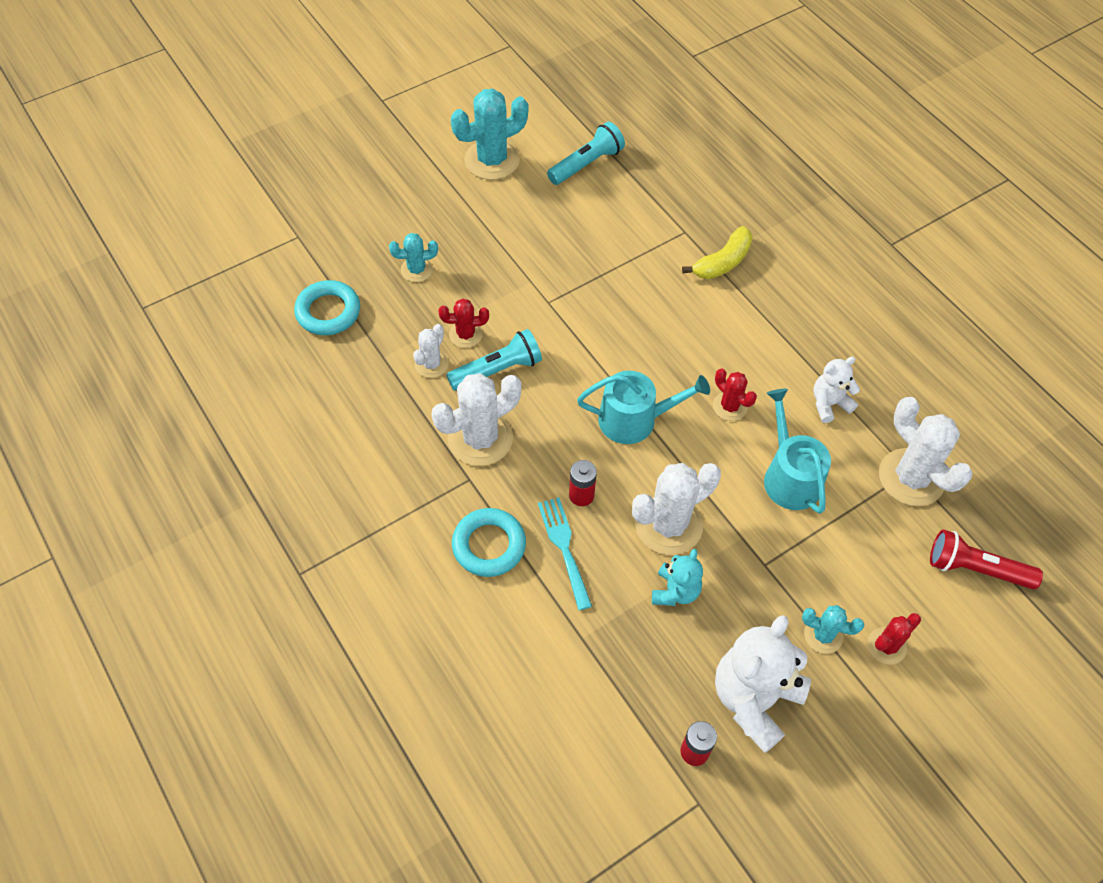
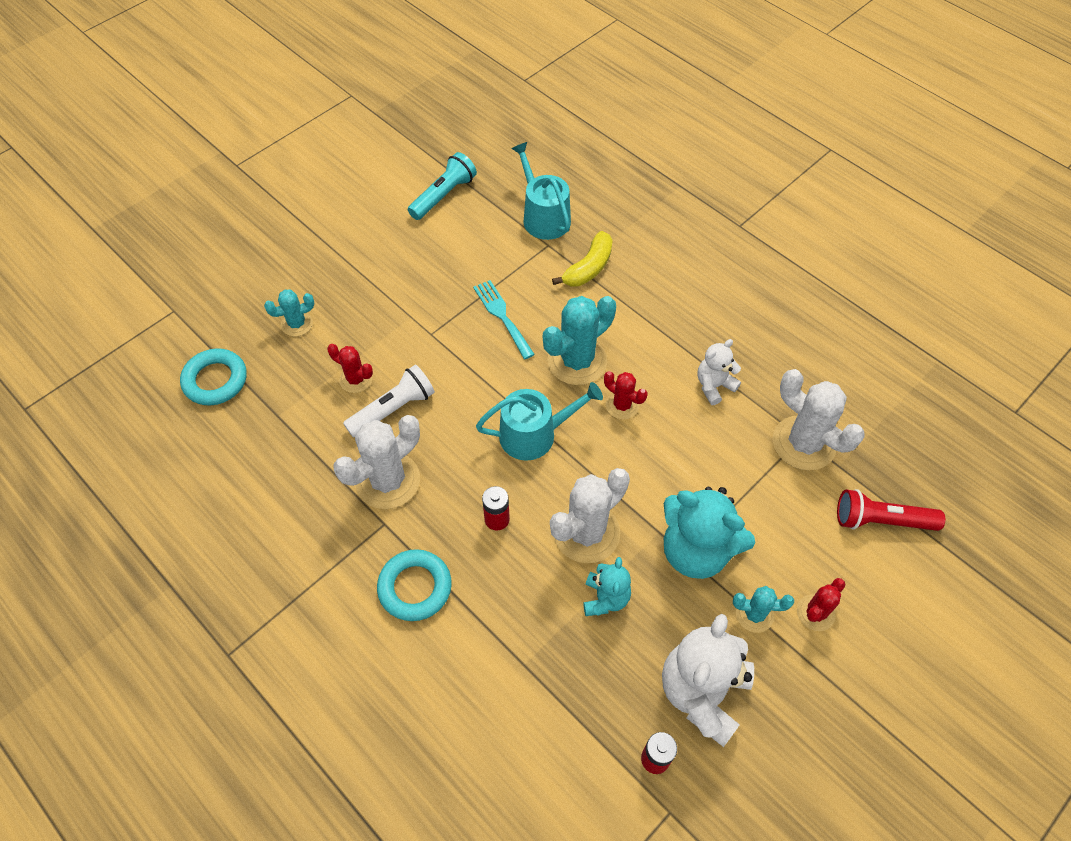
camera: 10 degrees left, 0 degrees up
(431, 364) = (327, 414): white cactus -> none
(465, 334) = (356, 379): red cactus -> red cactus turned 45 degrees clockwise
(492, 160) = (352, 206): turquoise cactus -> turquoise cactus (577, 361)
(497, 370) = (393, 409): turquoise flashlight -> white flashlight
(564, 547) = (489, 575): turquoise fork -> turquoise fork (502, 316)
(776, 562) = (696, 550): none -> turquoise teddy bear
(789, 476) = (691, 463): turquoise watering can -> turquoise watering can (543, 217)

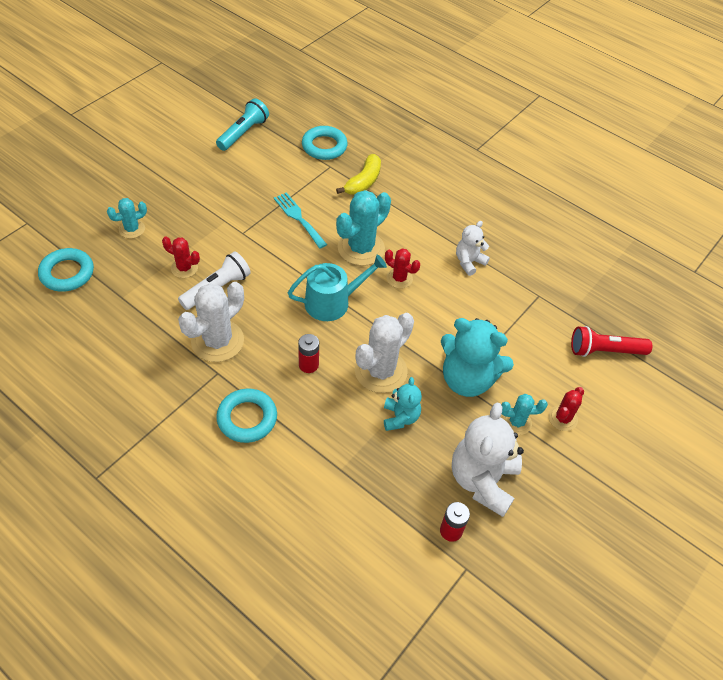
camera: 10 degrees left, 5 degrees down
(543, 217) = (324, 146): turquoise watering can -> turquoise ring
(803, 443) = (541, 299): white cactus -> none

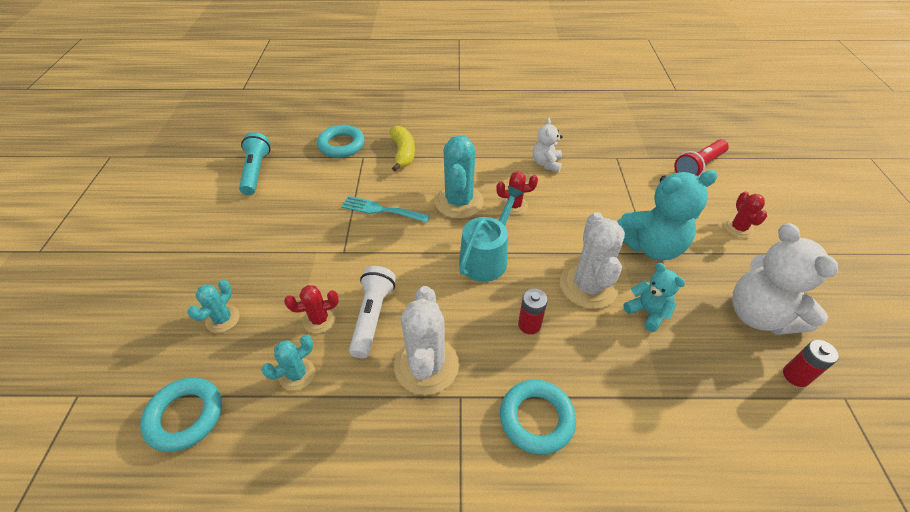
camera: 35 degrees left, 5 degrees down
(516, 422) = (718, 253): turquoise cactus -> turquoise cactus (297, 374)

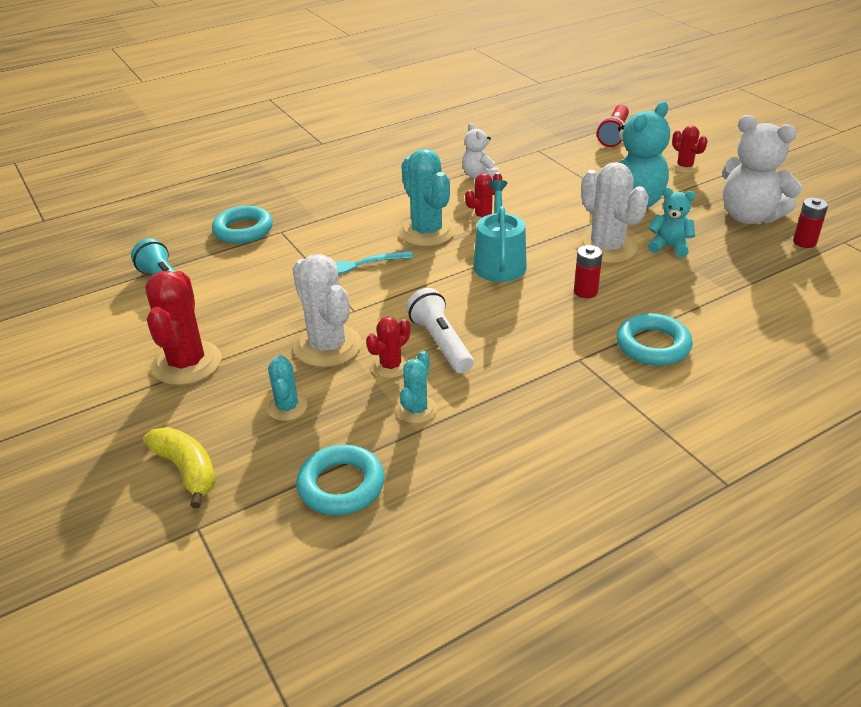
camera: 30 degrees left, 10 degrees down
(205, 244) = (187, 363): none -> red cactus
(403, 153) = (323, 214): yellow banana -> yellow banana (187, 470)
(426, 365) = (528, 353): white cactus -> white cactus (327, 346)

